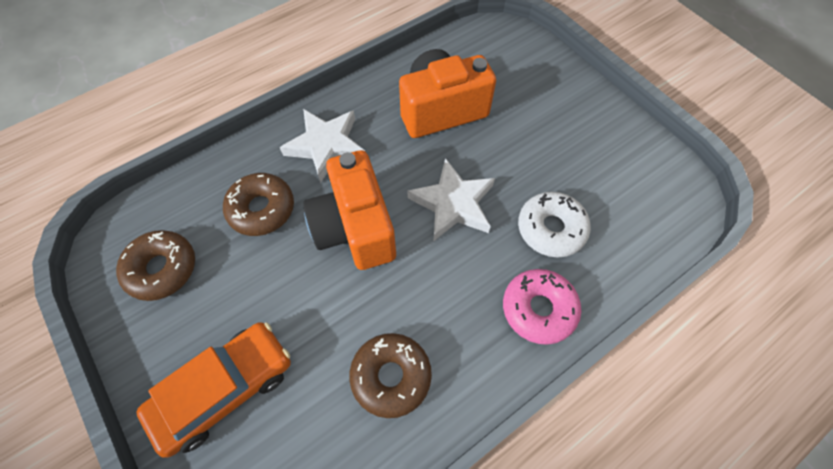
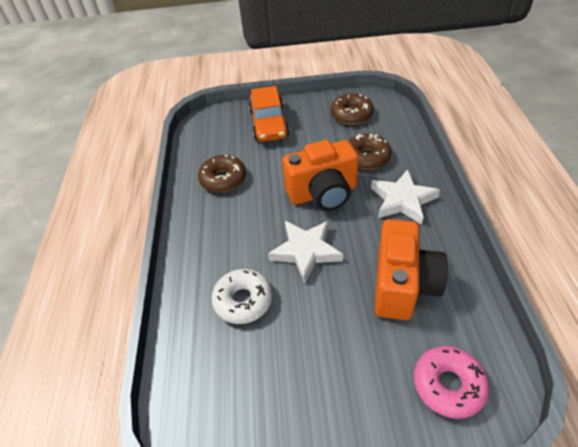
camera: 125 degrees right, 15 degrees down
(355, 228) = (323, 193): orange camera -> orange camera turned 150 degrees clockwise
(538, 309) = (198, 260): pink donut -> pink donut (448, 385)

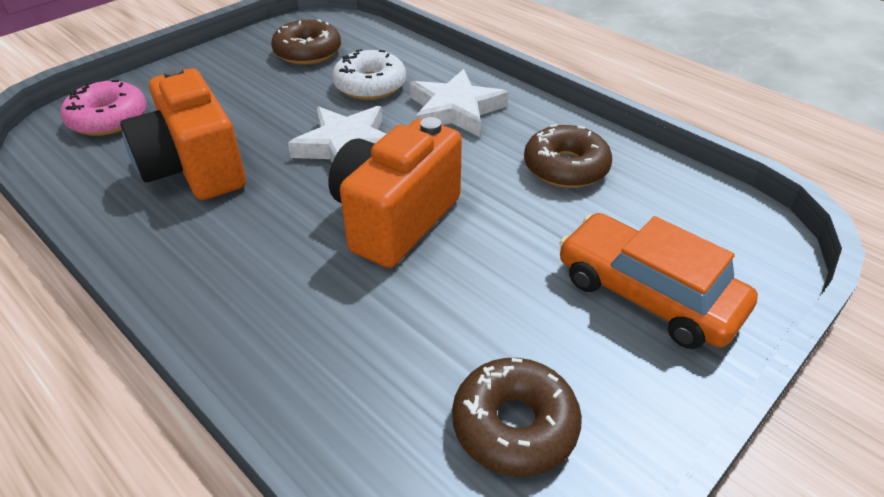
camera: 135 degrees right, 5 degrees down
(366, 157) = (379, 322): brown donut -> brown donut (308, 52)
(402, 200) = (253, 272): white star -> white star (455, 110)

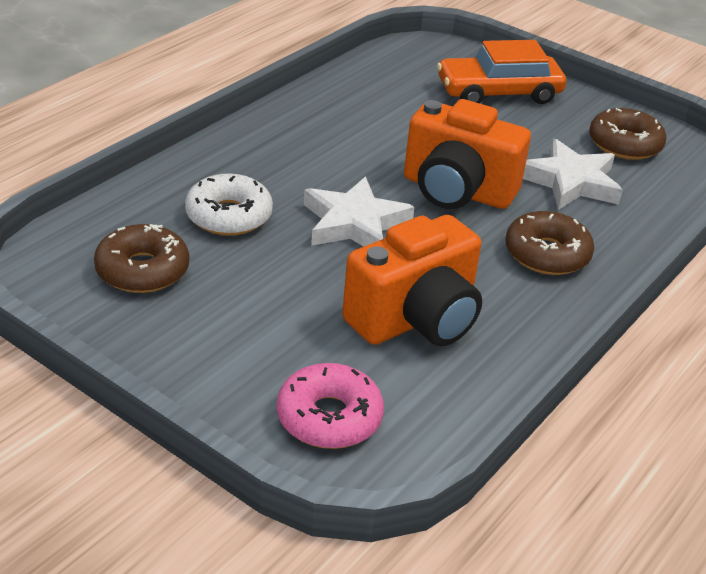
camera: 100 degrees left, 5 degrees down
(455, 110) = (277, 161): white star -> white star (571, 182)
(565, 167) = (362, 110): brown donut -> brown donut (547, 254)
(648, 294) = (498, 92): orange car -> orange car turned 45 degrees clockwise

